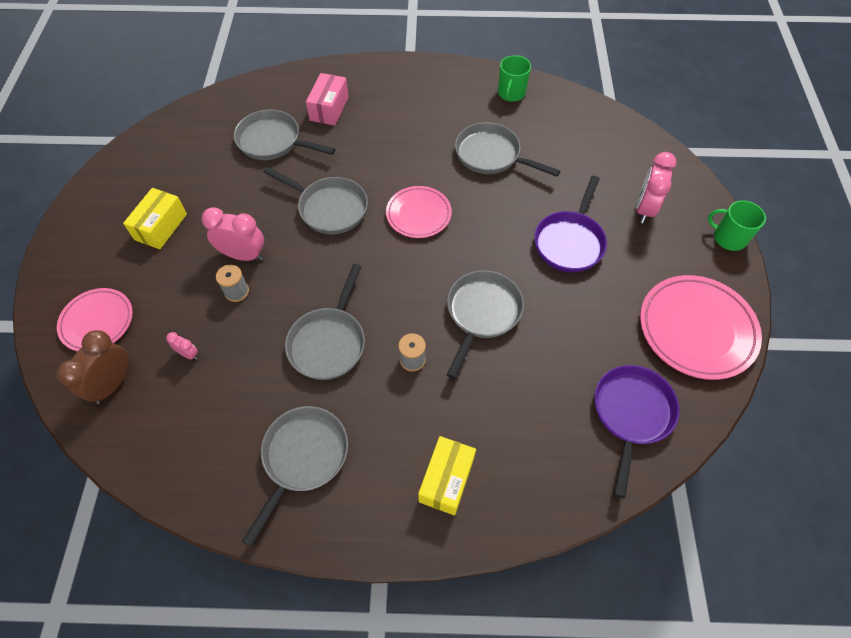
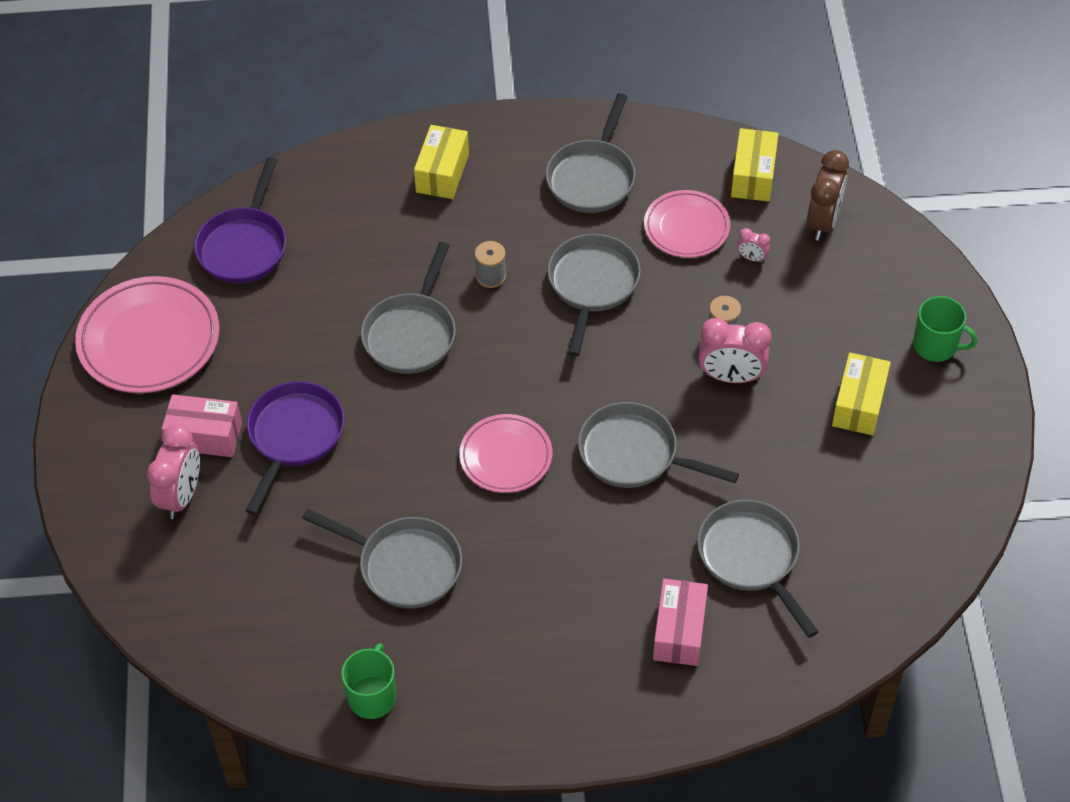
camera: 175 degrees right, 5 degrees down
(97, 322) = (877, 281): pink plate -> pink plate (686, 227)
(153, 442) = (753, 176): none -> yellow box
(273, 141) = (751, 557): grey pan -> grey pan turned 135 degrees counterclockwise
(636, 248) = (205, 436): none -> pink box
(728, 238) = (73, 463): green mug -> green mug (936, 345)

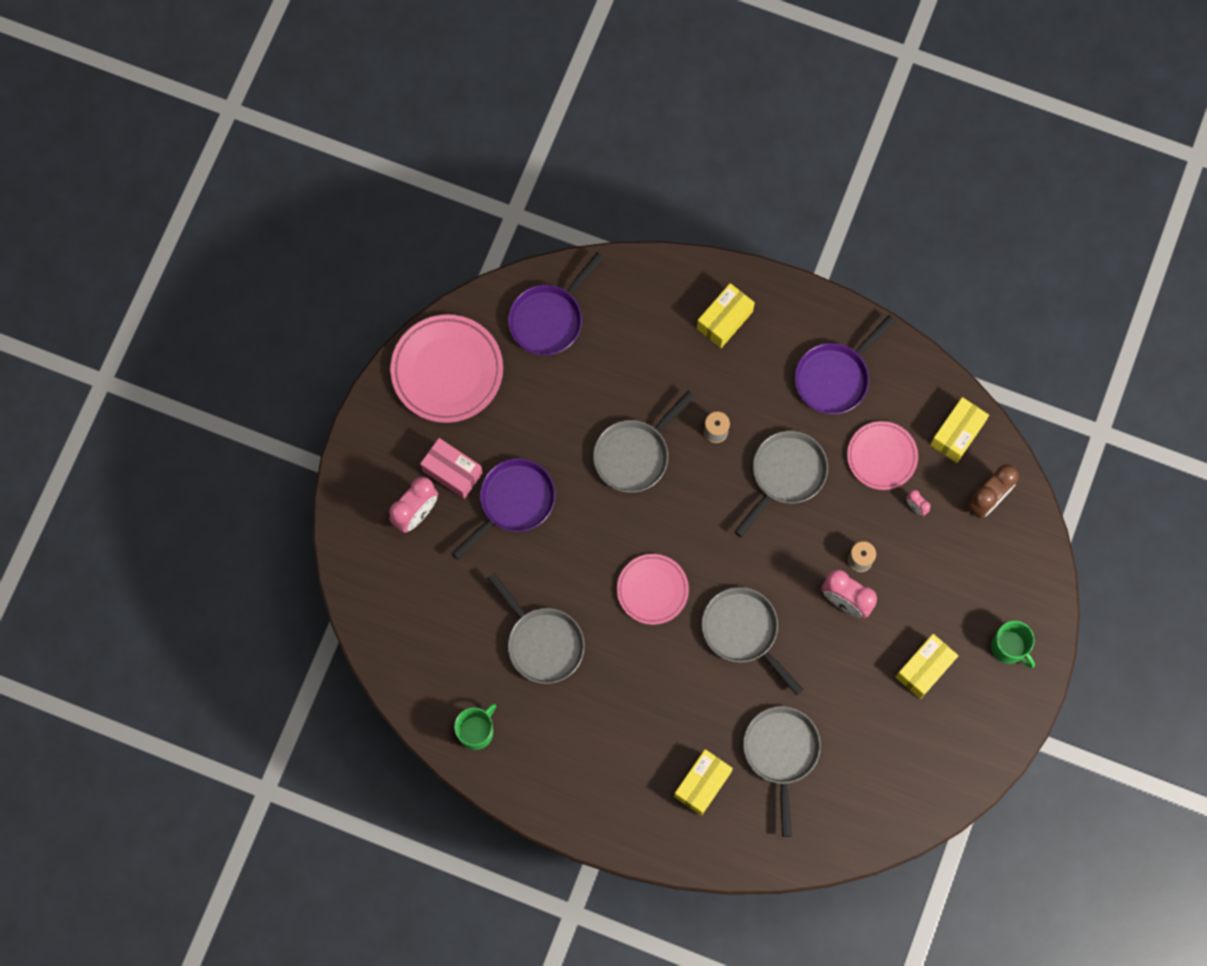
camera: 25 degrees right, 20 degrees up
(592, 177) = (835, 377): grey pan -> purple pan
(679, 631) = (702, 784): pink box -> yellow box

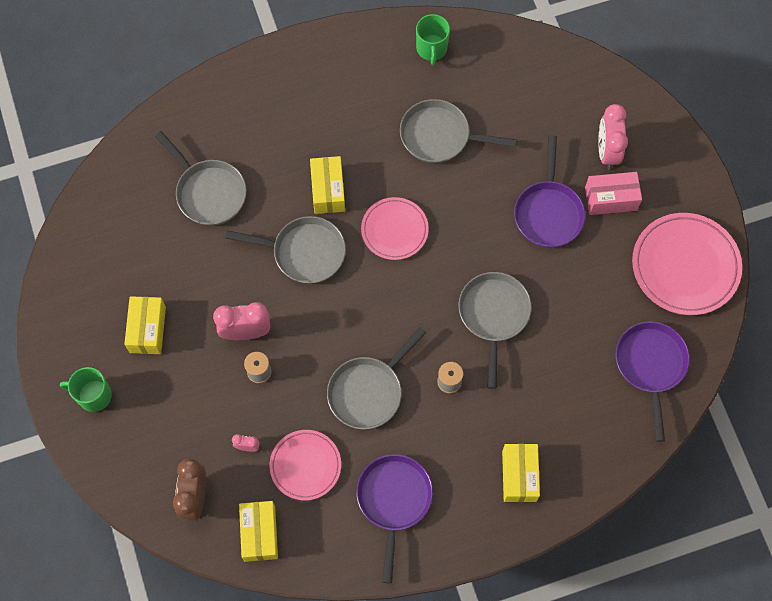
camera: 140 degrees right, 5 degrees down
(702, 784) = (247, 131): yellow box -> yellow box (328, 190)
(785, 474) = (368, 391): grey pan -> grey pan turned 45 degrees clockwise

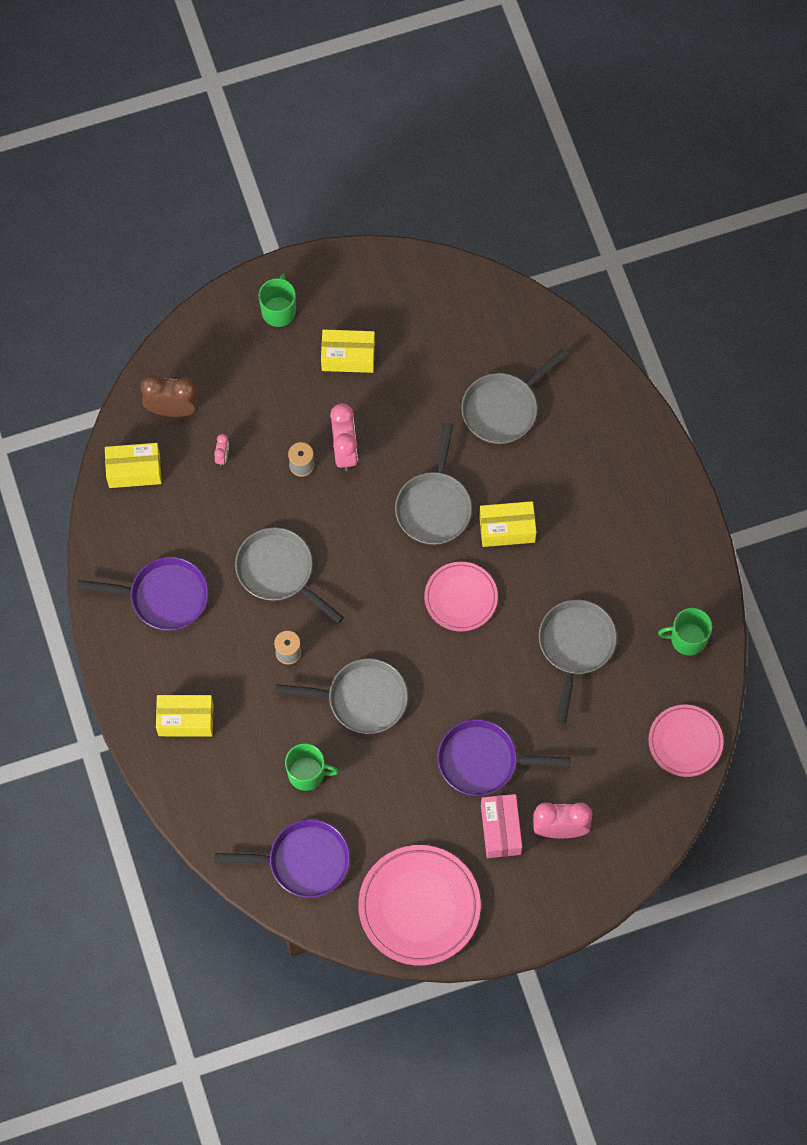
camera: 90 degrees right, 0 degrees up
(305, 466) = (202, 512): pink plate -> pink plate (685, 742)
(567, 363) = (307, 773): none -> green mug

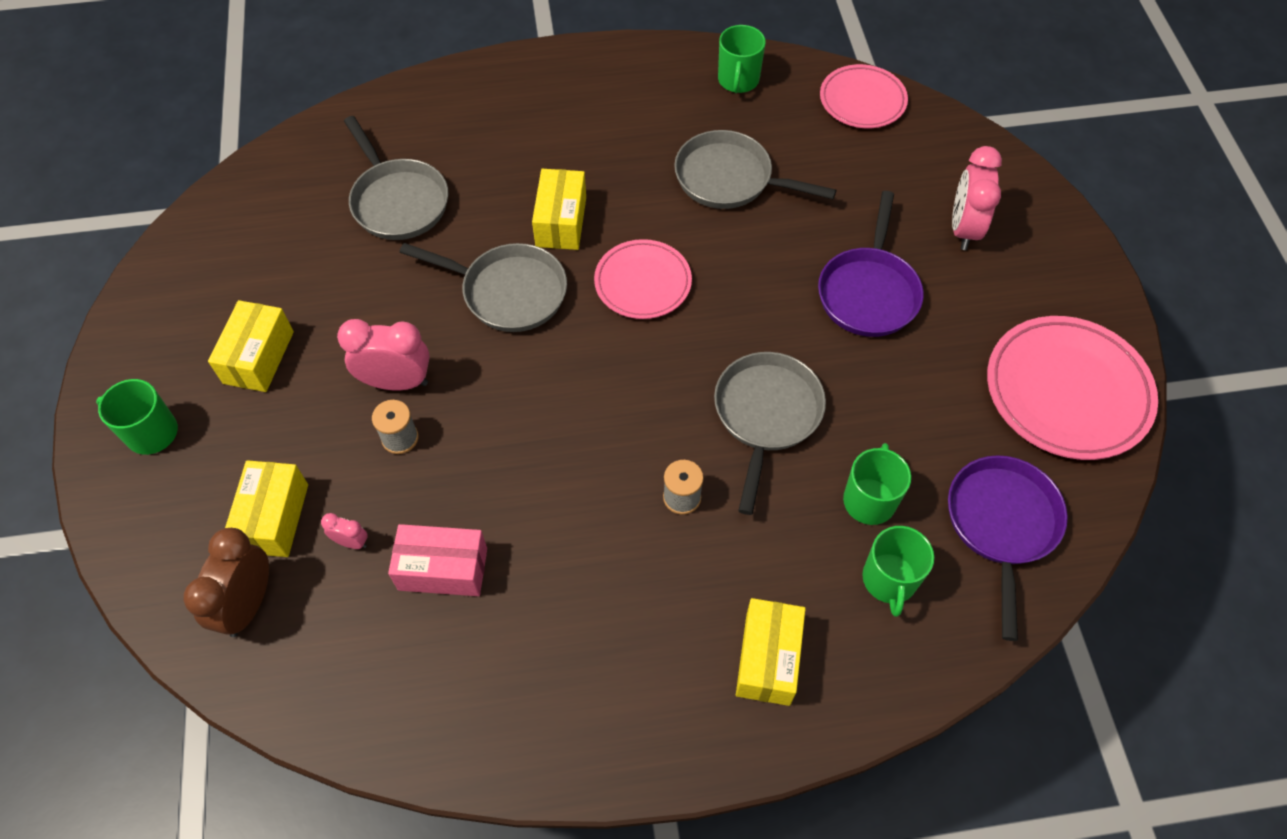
camera: 80 degrees left, 10 degrees down
(134, 471) = (331, 678): yellow box -> yellow box (274, 518)
(164, 597) = (557, 663): purple pan -> none
(250, 790) = (889, 580): none -> green mug
(279, 572) = (555, 491): grey pan -> none
(501, 830) = (962, 287): pink box -> pink box (443, 569)

